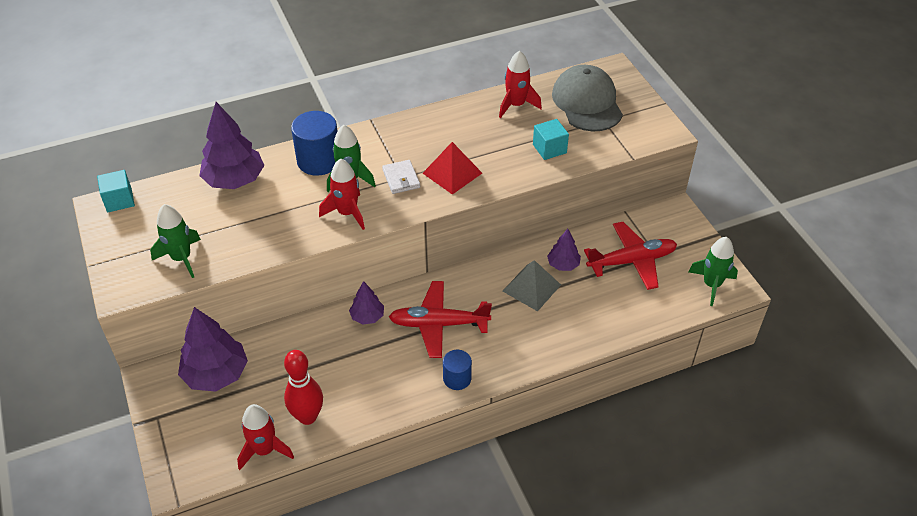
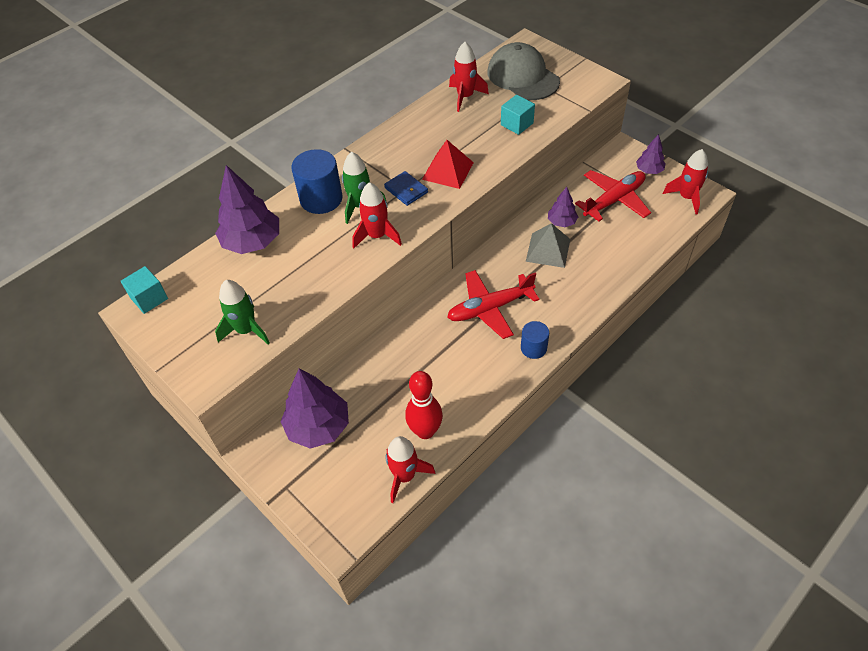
camera: 20 degrees left, 5 degrees up
(367, 316) = (424, 324): purple tree -> purple tree (649, 170)
(401, 178) = (406, 190): white wallet -> blue wallet
(712, 285) = (686, 197): green rocket -> red rocket

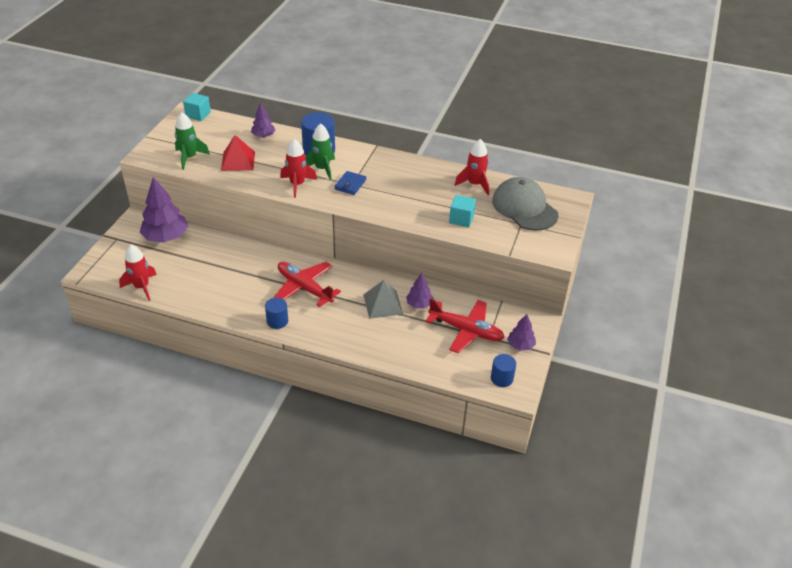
camera: 60 degrees right, 10 degrees down
(252, 242) = (263, 136): purple tree -> purple tree, size x0.54
(425, 431) = (180, 286): red bowling pin -> none
(448, 170) = (383, 198): red pyramid -> red pyramid (238, 161)
(522, 76) = (524, 207): grey cap -> grey cap turned 60 degrees counterclockwise
(686, 197) = (501, 378): red rocket -> blue cylinder

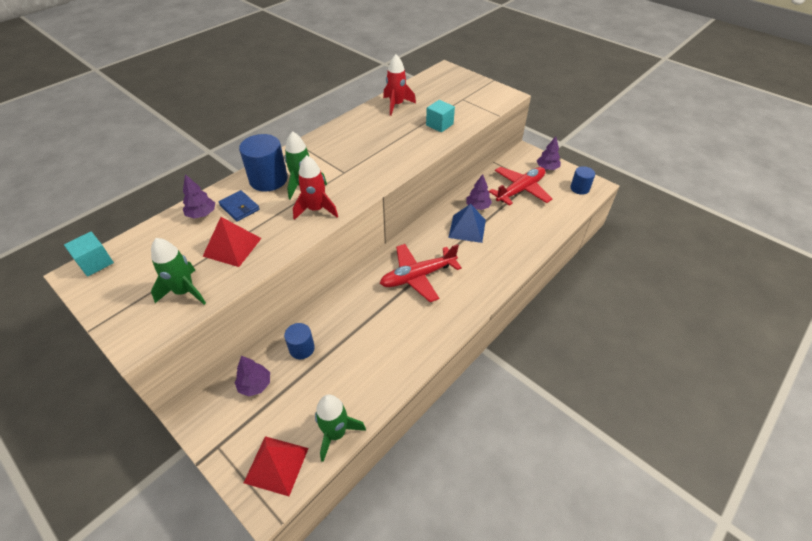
camera: 65 degrees left, 5 degrees up
(111, 268) = (276, 465): none -> red pyramid
(142, 287) = (336, 433): red rocket -> green rocket
(166, 237) = (255, 385): purple tree -> purple tree, size x0.54
(277, 321) = (457, 310): blue cylinder -> blue cylinder (302, 348)
(350, 184) = (344, 173): blue wallet -> blue wallet (239, 207)
(383, 304) = (467, 228): grey pyramid -> blue pyramid
(524, 207) = (443, 91): grey cap -> none

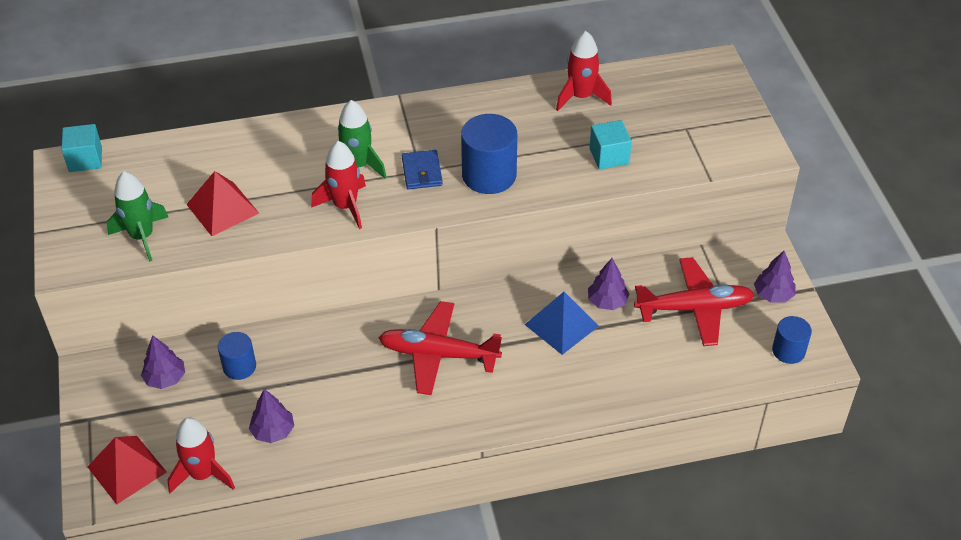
camera: 35 degrees right, 0 degrees up
(202, 214) = (222, 151): purple tree -> purple tree (273, 431)
(239, 207) = (266, 162): blue wallet -> blue wallet (422, 172)
(268, 179) = (326, 139): blue cylinder -> blue cylinder (489, 175)
(336, 433) = (203, 474): green rocket -> red rocket

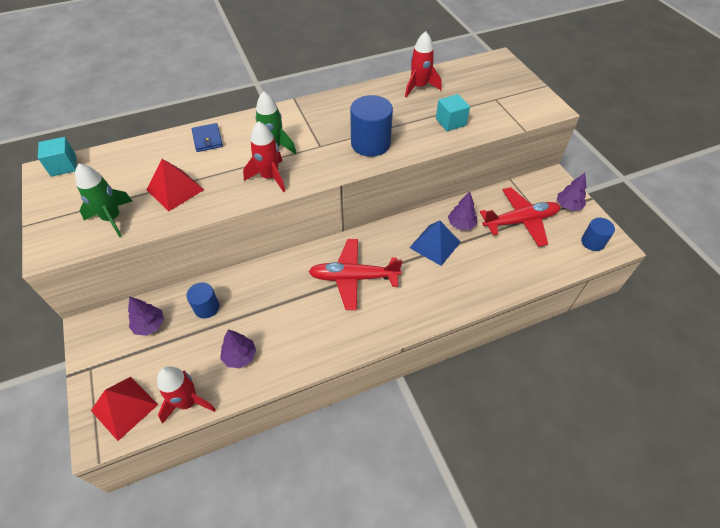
camera: 10 degrees left, 5 degrees up
(422, 172) = (321, 147): blue wallet -> blue wallet (207, 139)

